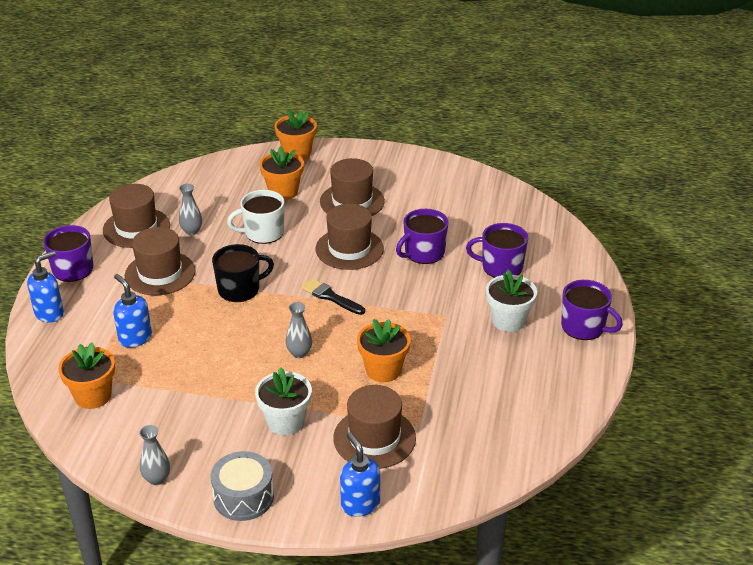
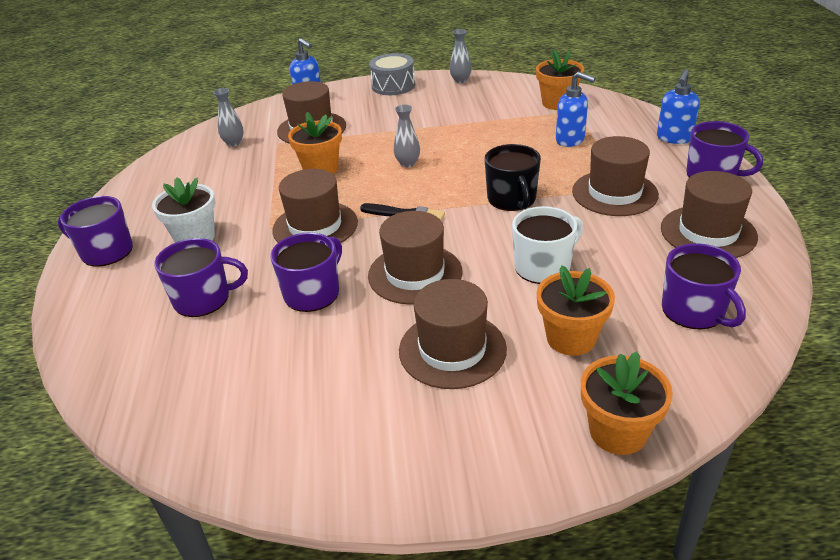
camera: 165 degrees right, 0 degrees up
(191, 231) = (636, 246): grey vase -> grey vase (234, 143)
(203, 189) = (694, 311): none -> purple mug
(240, 289) = (512, 199): black mug -> black mug turned 60 degrees counterclockwise
(285, 422) = (389, 122): white flower pot -> none
(407, 306) = (315, 226): none -> brown hat

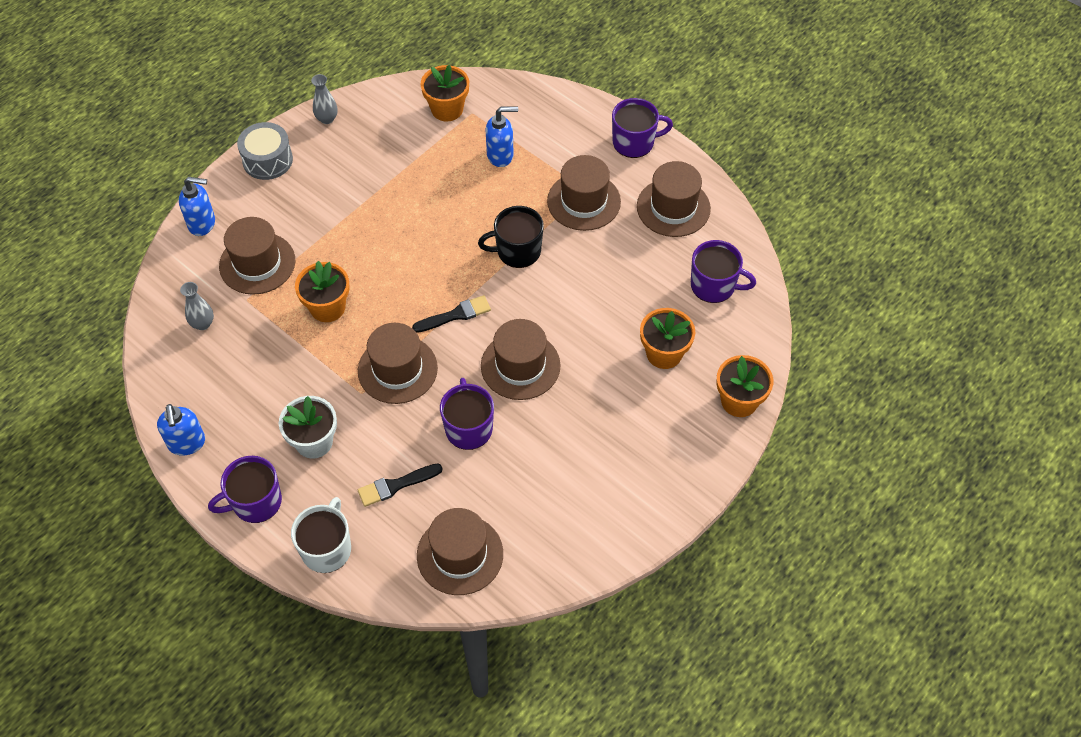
camera: 45 degrees left, 20 degrees up
(203, 299) = (396, 485): purple mug -> black brush
(408, 163) = (396, 258): grey vase -> none
(452, 349) = (605, 409): brown hat -> brown hat (460, 554)
(512, 199) = (517, 251): black mug -> black mug turned 135 degrees clockwise
(543, 266) = (597, 305): white mug -> white mug (327, 548)
(674, 138) = (576, 111): blue soap dispenser -> blue soap dispenser (187, 443)

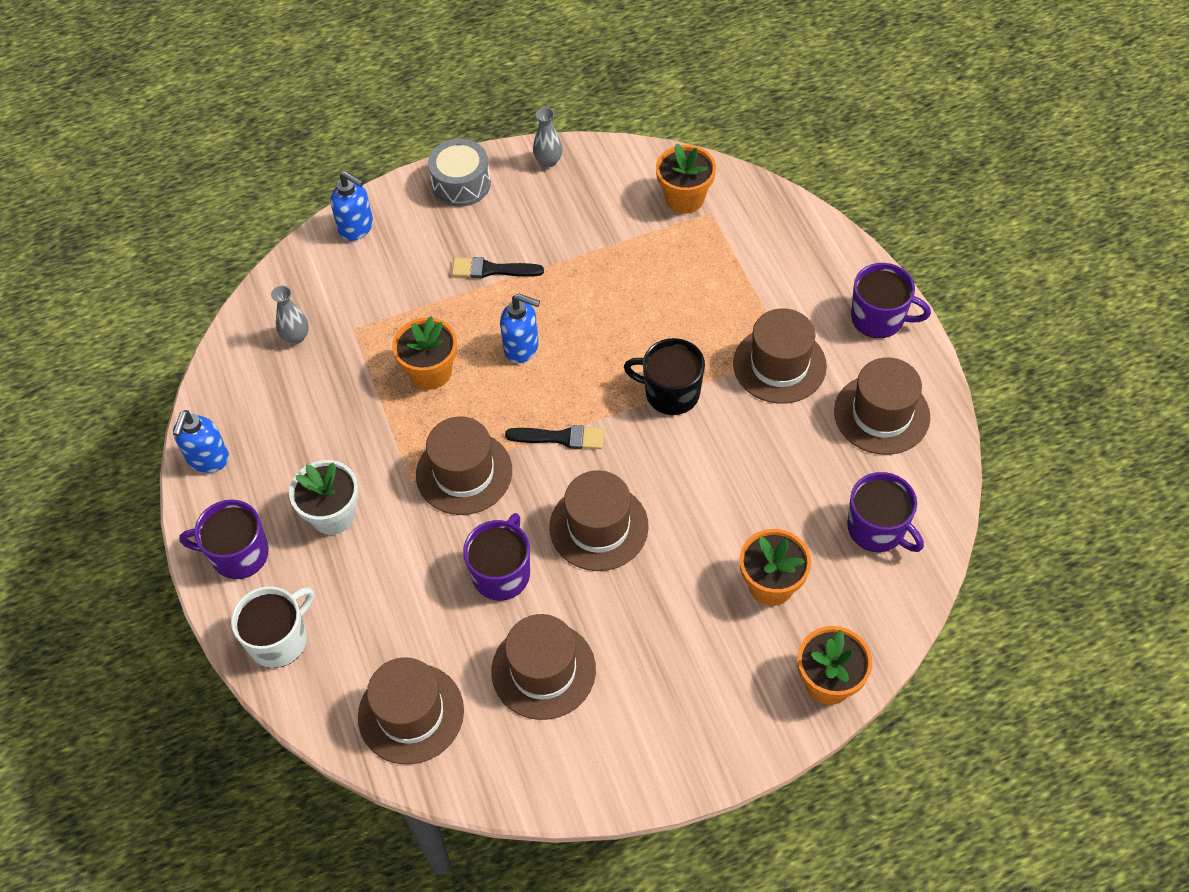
camera: 30 degrees right, 0 degrees up
(257, 263) = (387, 293): brown hat -> brown hat (543, 670)
(396, 485) = (388, 603): black brush -> black brush (492, 270)
(500, 155) = (714, 274): blue soap dispenser -> blue soap dispenser (522, 348)

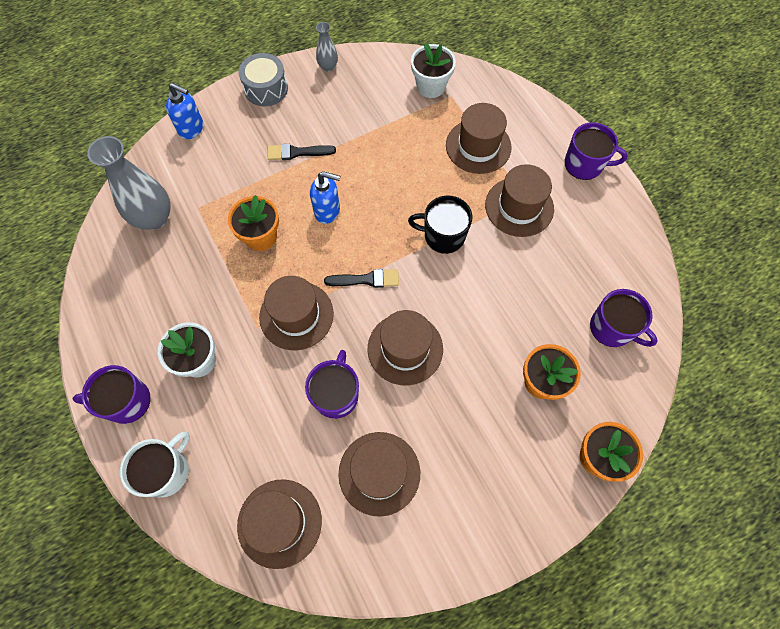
camera: 10 degrees left, 10 degrees up
(208, 459) = (95, 324): blue soap dispenser -> none
(296, 337) = (154, 218): grey vase -> grey vase, size x1.99
(684, 198) = (430, 86): orange flower pot -> white flower pot
(881, 414) = (599, 238): brown hat -> brown hat (478, 146)

